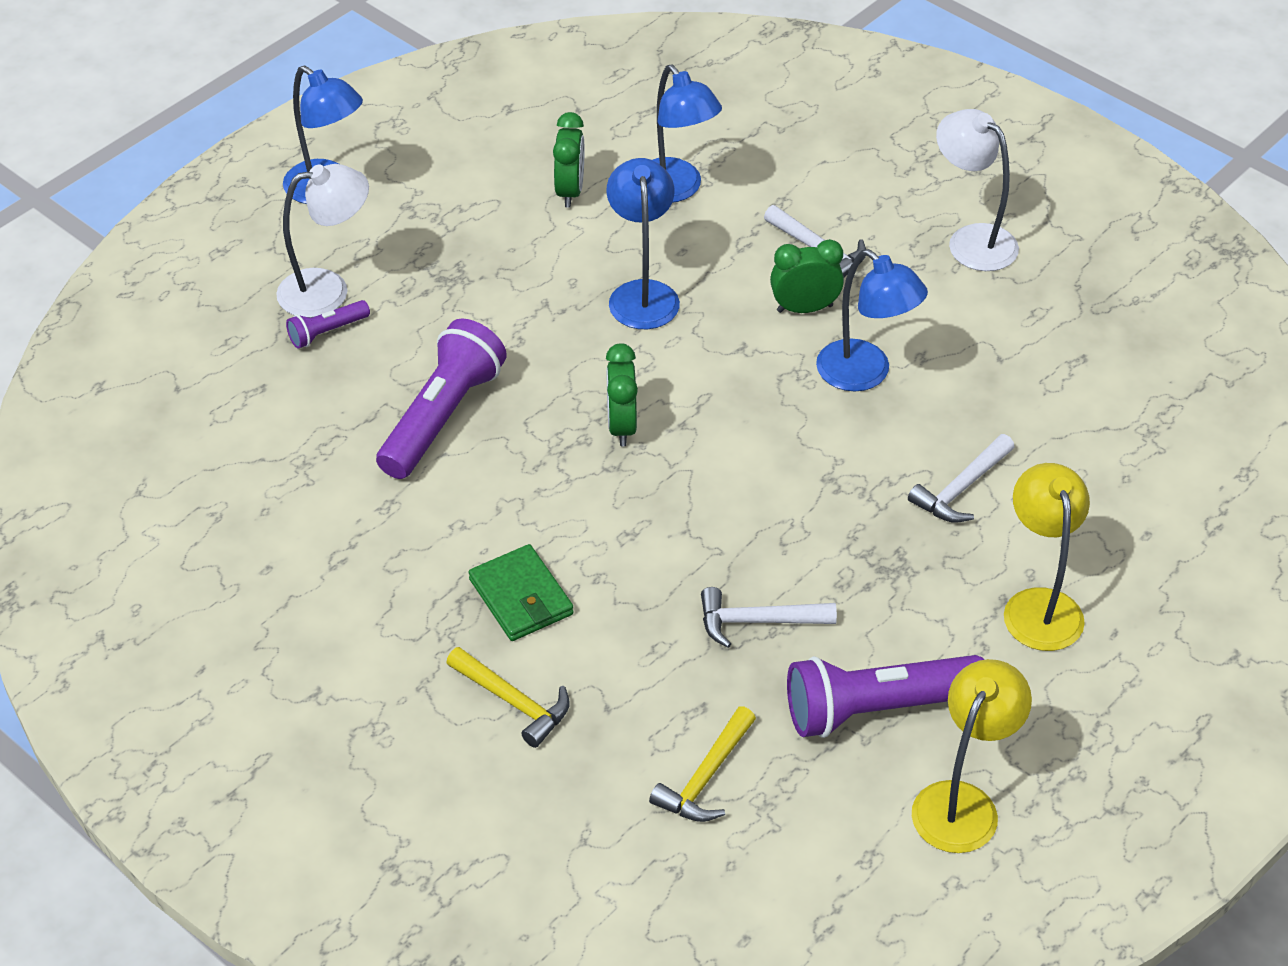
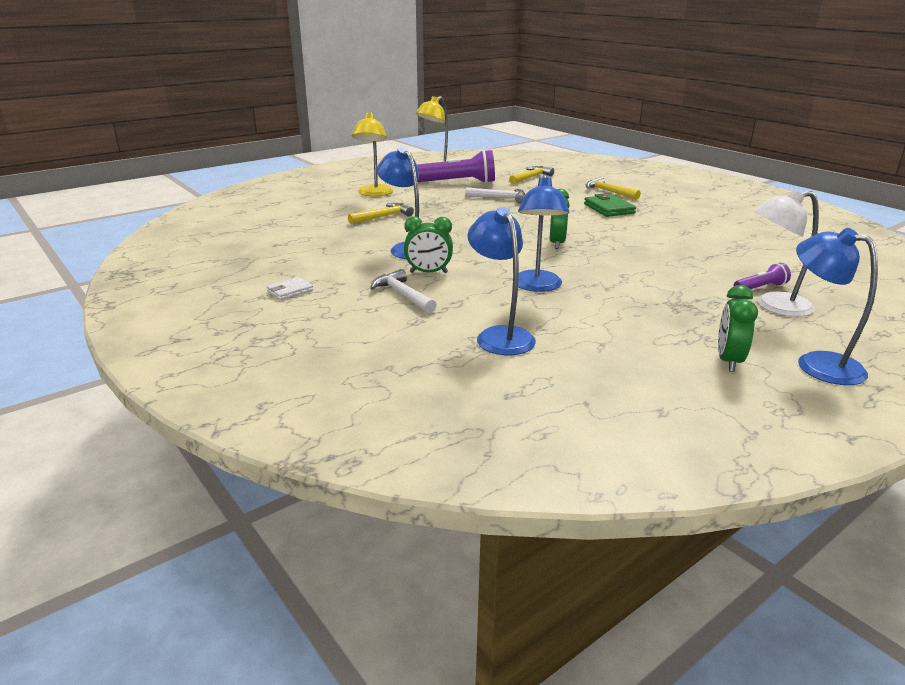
camera: 170 degrees left, 20 degrees down
(442, 417) = (665, 253): purple flashlight -> none
(570, 191) = (591, 342): green clock -> green clock (728, 361)
(961, 489) = (383, 217): white hammer -> yellow hammer
(971, 240) = (290, 291): white lamp -> white wallet

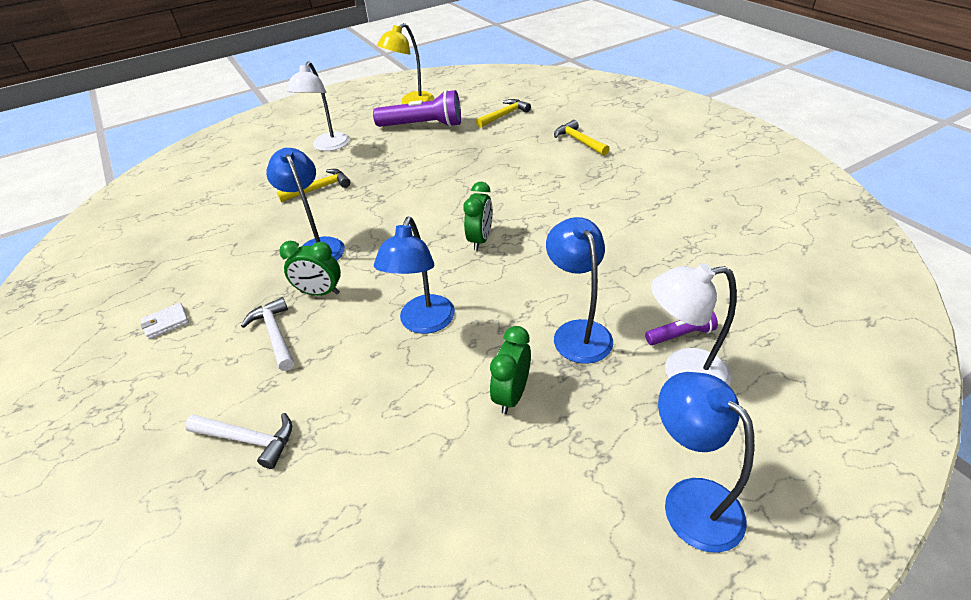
camera: 10 degrees right, 15 degrees up
(374, 194) = (328, 146): yellow lamp -> white lamp
(500, 198) = (455, 154): white hammer -> white hammer (248, 439)
(500, 335) = (343, 418): blue lamp -> blue lamp (577, 332)
(609, 209) = (566, 173): green wallet -> none
(728, 361) = (582, 487): green clock -> green clock (511, 395)

